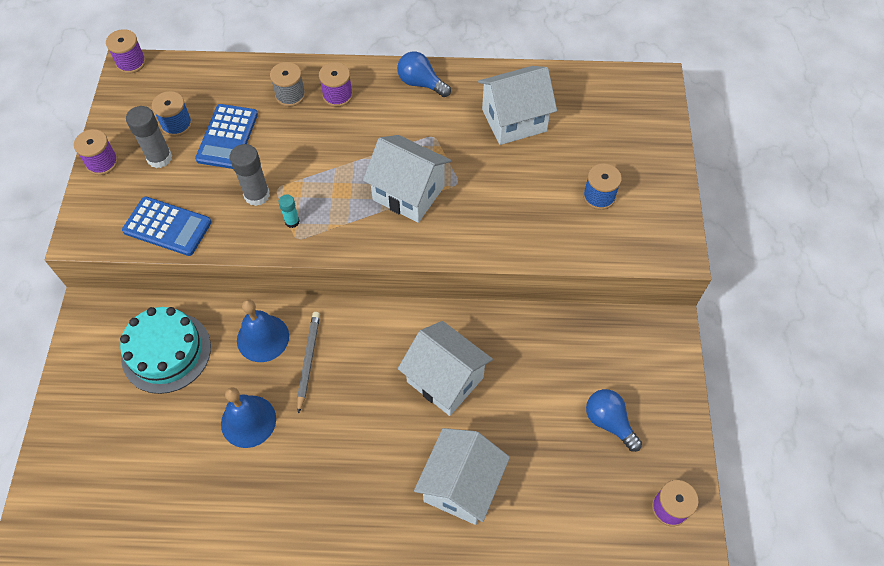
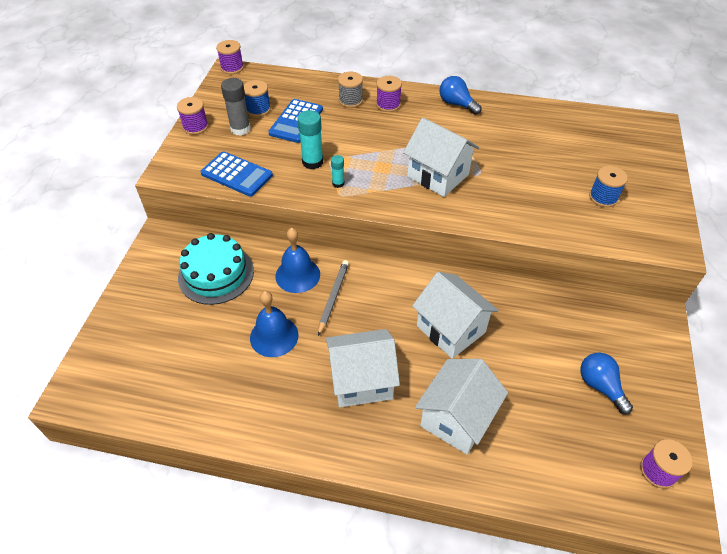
camera: 10 degrees right, 10 degrees down
(257, 195) = (312, 162): grey glue stick -> turquoise glue stick
(514, 120) = (532, 136): white house -> white house (361, 380)

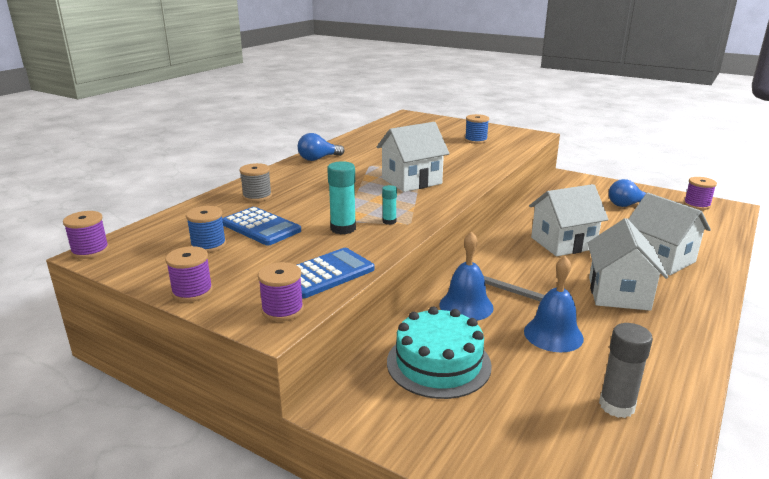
camera: 70 degrees left, 25 degrees down
(240, 129) = (235, 261): grey glue stick -> grey glue stick (616, 406)
(388, 104) = (286, 182): purple spool -> purple spool (282, 310)

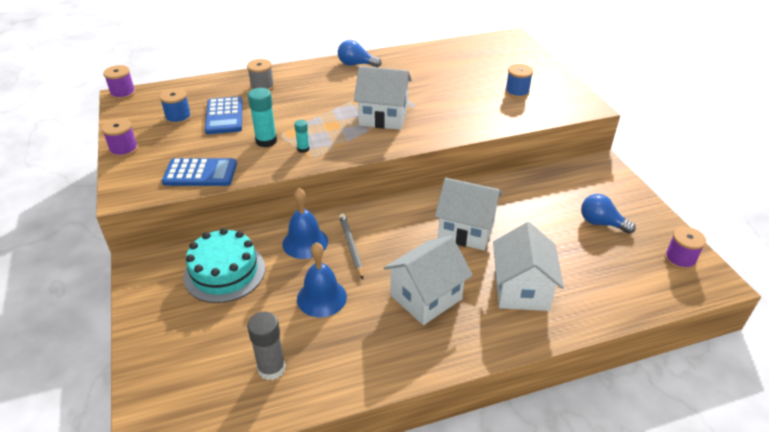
camera: 40 degrees right, 15 degrees up
(282, 310) = (142, 187): purple spool -> none

